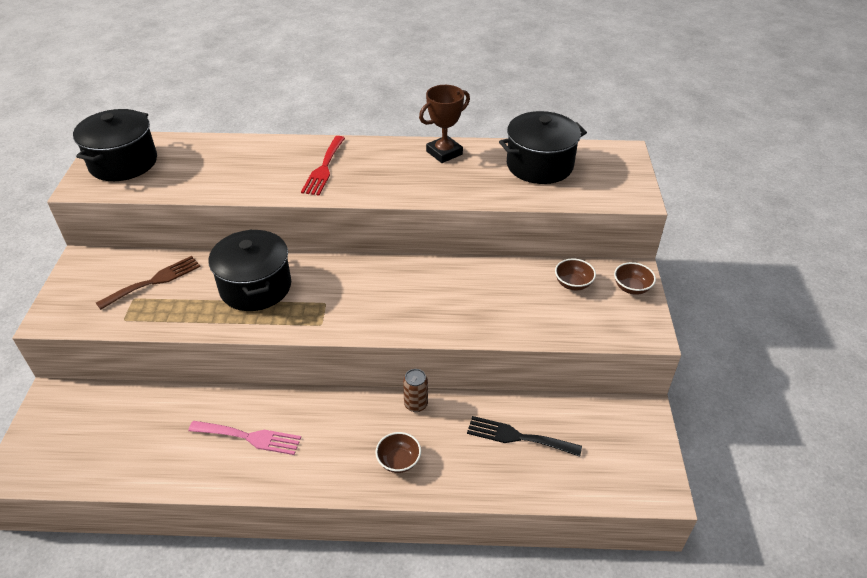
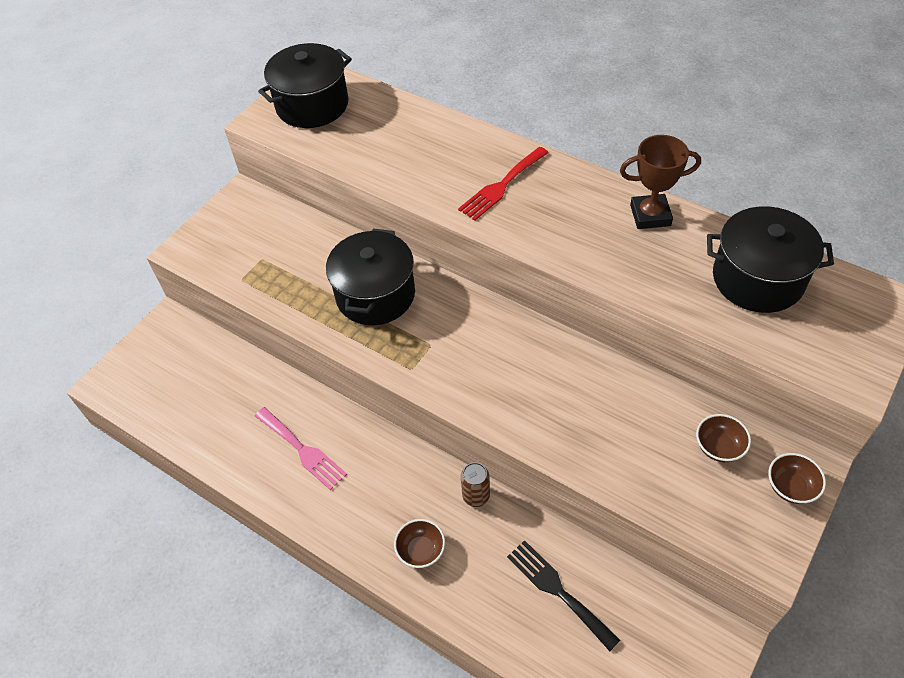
camera: 35 degrees right, 10 degrees up
(154, 281) = (289, 247): brown fork -> none

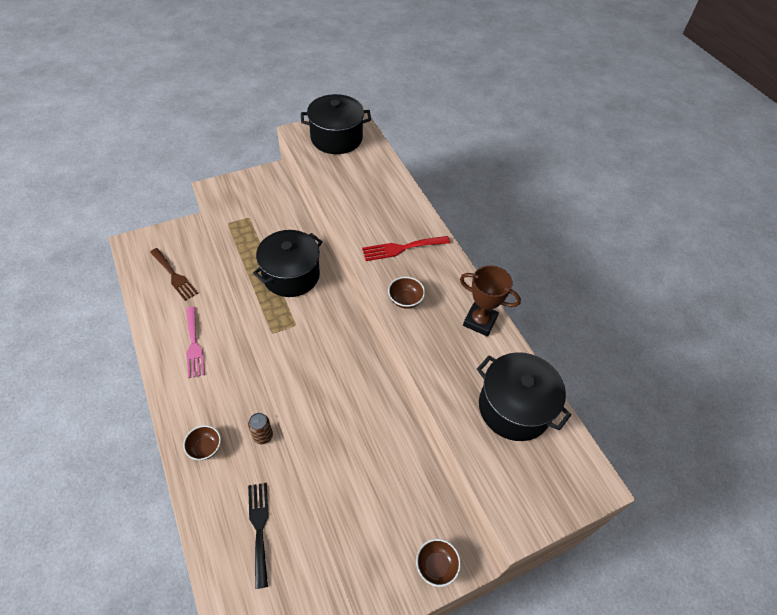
camera: 25 degrees right, 0 degrees up
(202, 388) = (174, 276): none -> brown fork
(719, 447) = (412, 505): brown bowl -> brown bowl (405, 300)

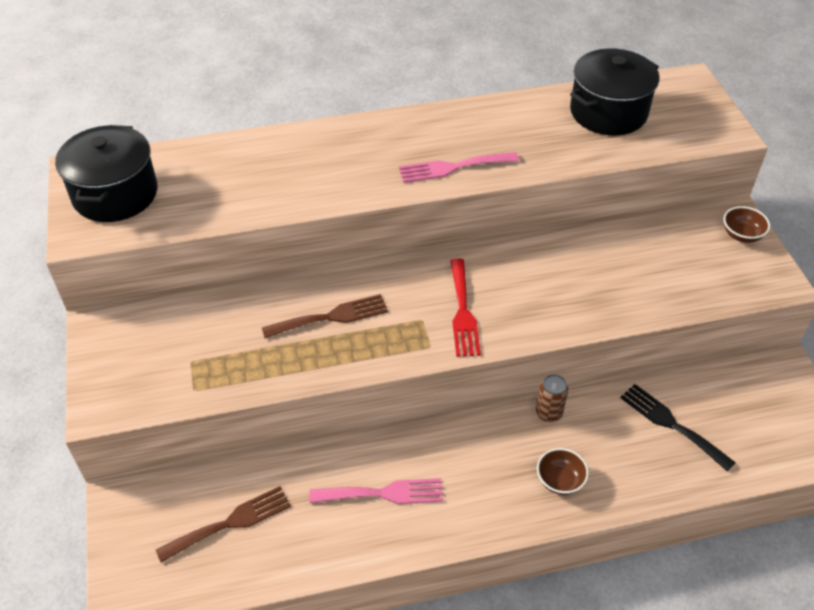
camera: 75 degrees left, 5 degrees down
(259, 528) = (671, 424): black fork -> black fork turned 45 degrees clockwise
(291, 275) = (331, 317): black pot -> brown fork
(402, 248) = (367, 158): red fork -> red fork (463, 312)
(405, 300) = (453, 167): brown bowl -> pink fork
(480, 321) = (495, 115): brown trophy -> none

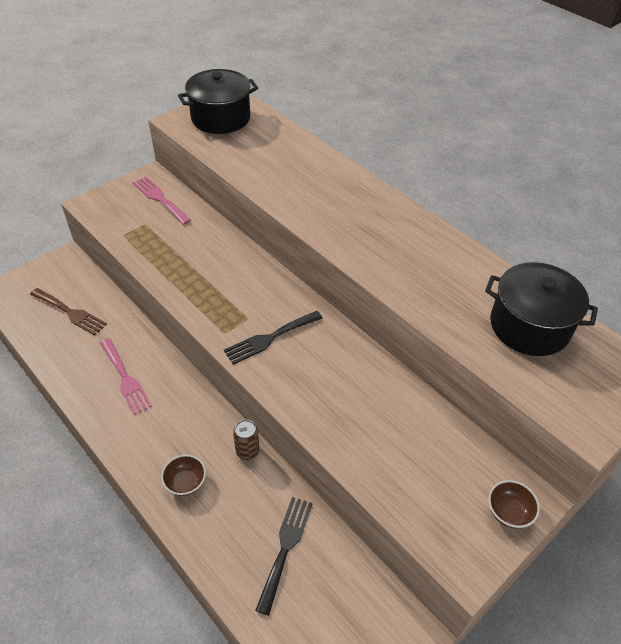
camera: 60 degrees right, 0 degrees up
(331, 317) = (220, 270): brown fork -> none
(453, 167) = (370, 254): pink fork -> pink fork (160, 199)
(463, 312) = (270, 338): red fork -> black fork

